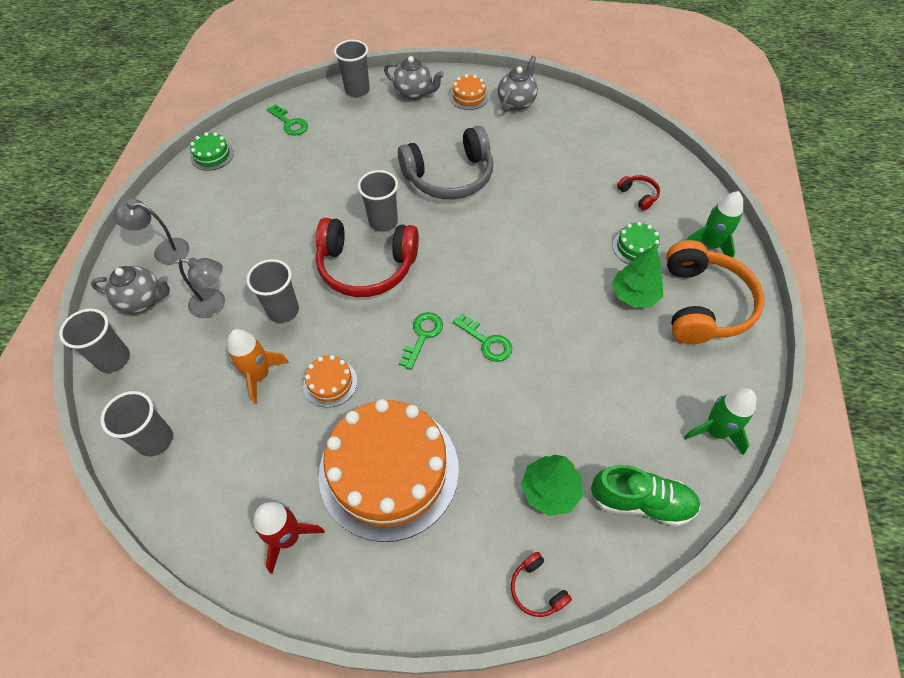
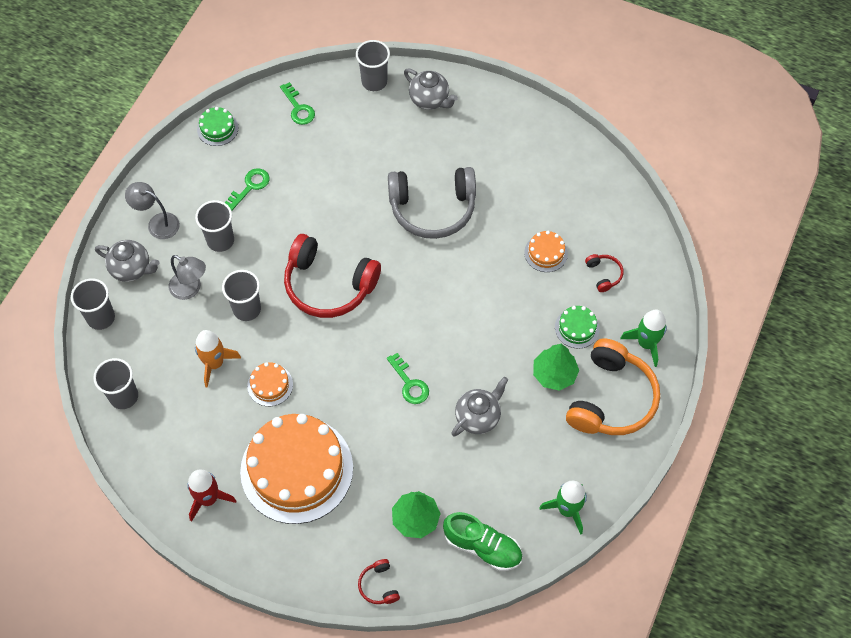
camera: 15 degrees right, 5 degrees up
(383, 222) = (356, 242): grey cup -> grey cup (220, 240)
(422, 336) = (357, 364): green key -> green key (250, 186)
(469, 96) = (483, 117): orange cake -> orange cake (546, 253)
(516, 102) = (528, 137): grey teapot -> grey teapot (478, 417)

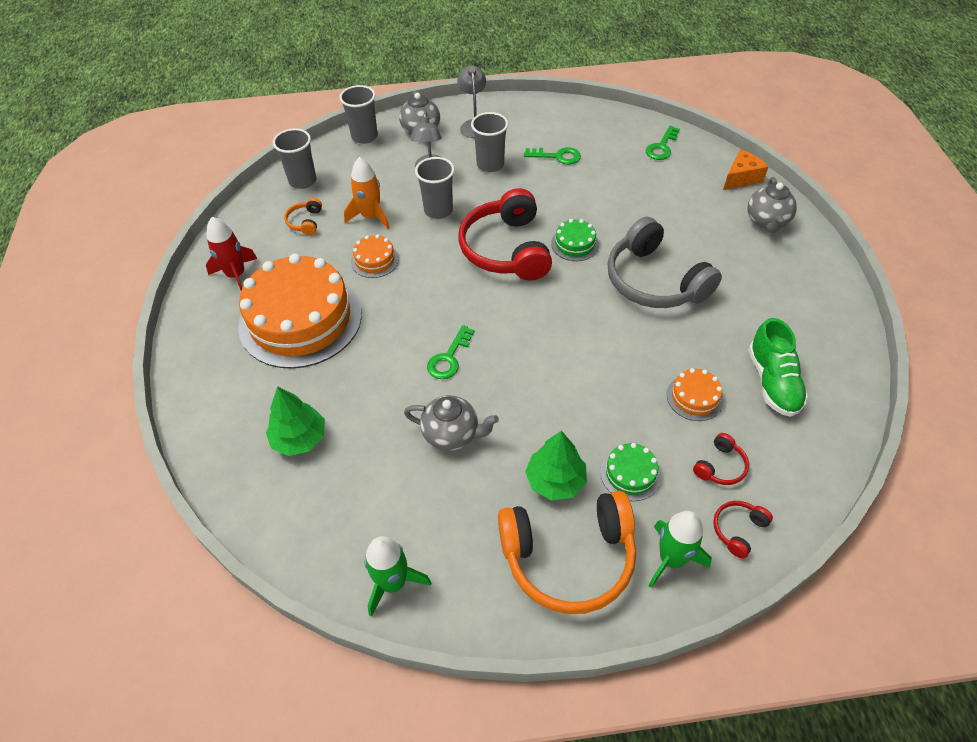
camera: 60 degrees right, 10 degrees down
(182, 417) = (305, 222): none -> orange headphones
(217, 128) = (592, 114): green cake -> green cake (575, 244)
(374, 82) = (741, 178): grey cup -> orange cheese
(378, 585) = (207, 444): red headphones -> red headphones (738, 530)
(482, 547) = (299, 517): green shoe -> green shoe (773, 382)

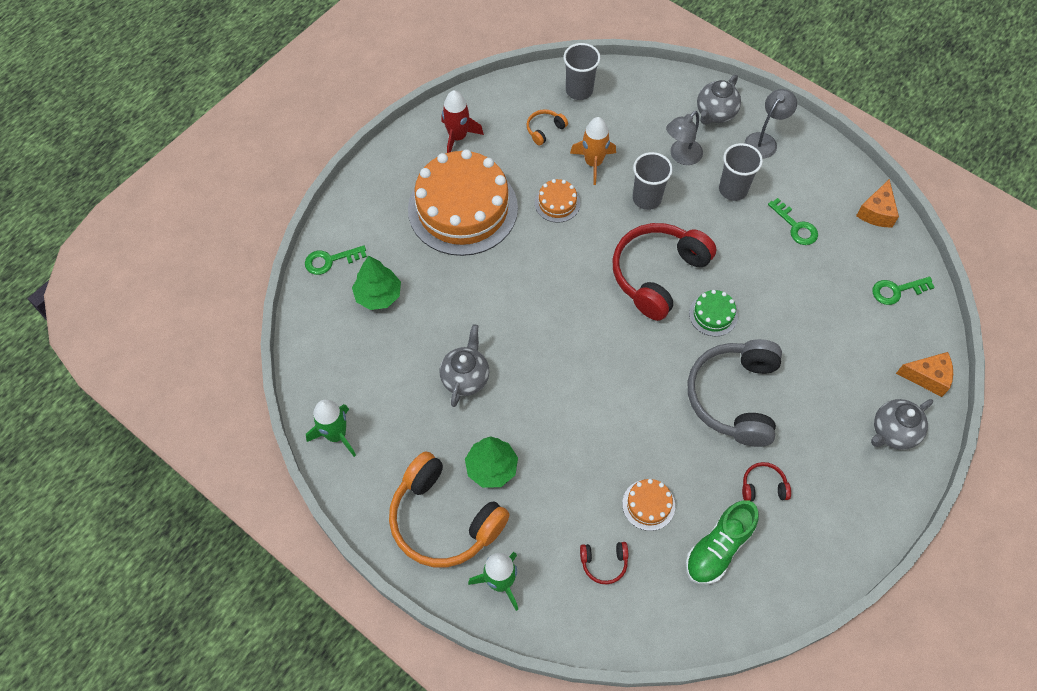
camera: 45 degrees right, 10 degrees up
(364, 136) = (666, 84): grey cup -> none
(449, 358) = (523, 323): green key -> green key (330, 260)
(452, 435) = (465, 378): grey teapot -> grey teapot turned 135 degrees counterclockwise
(593, 115) = (876, 212): none -> orange cheese
(630, 474) = (541, 509): green cake -> none
(738, 530) = (562, 609): red headphones -> red headphones (763, 486)

